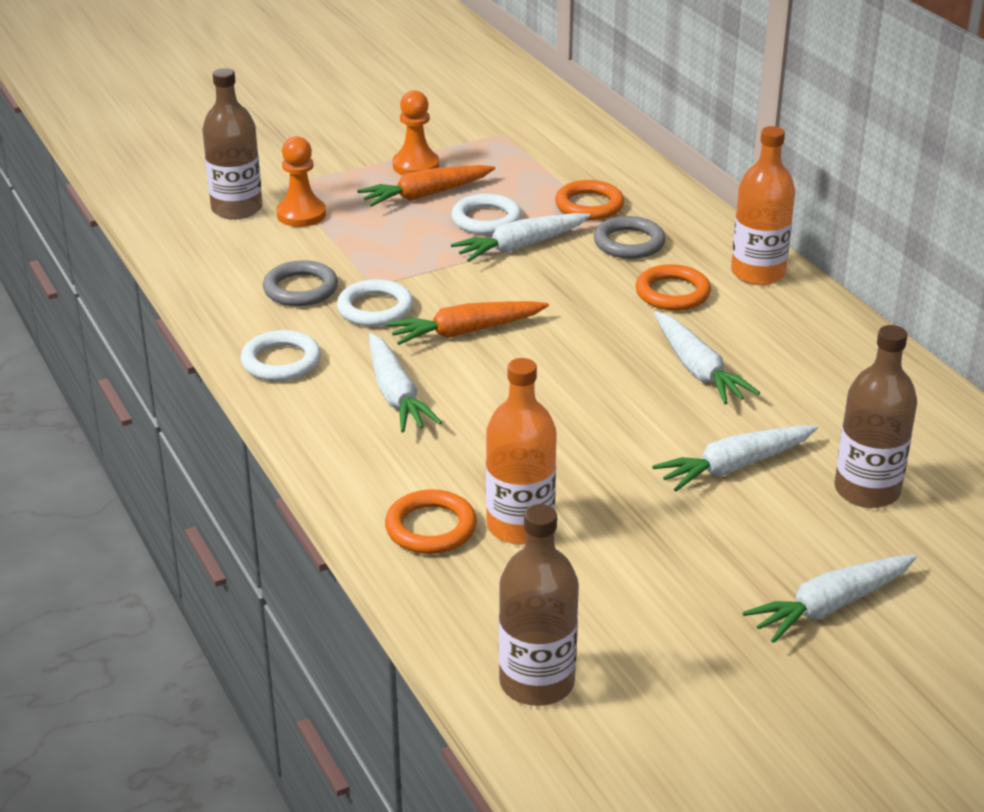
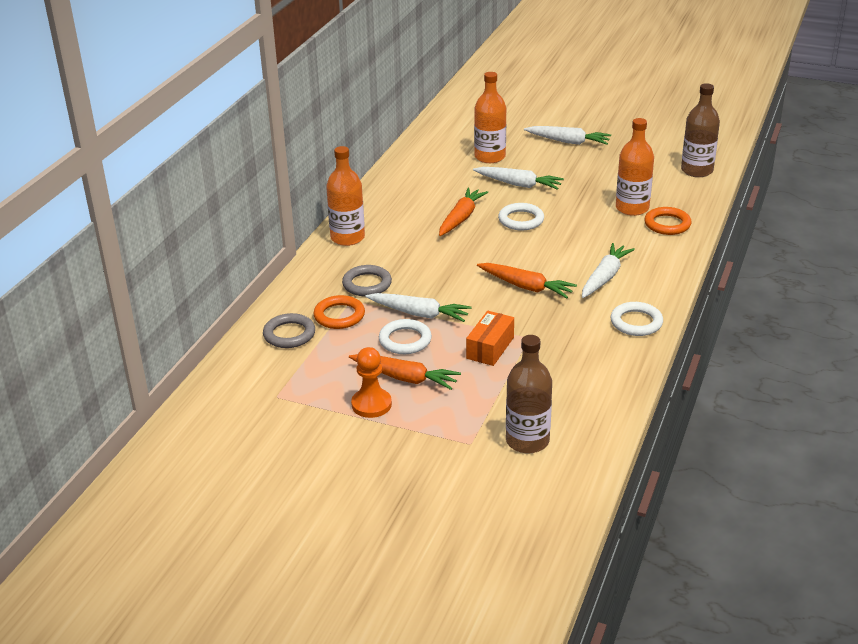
camera: 130 degrees left, 0 degrees up
(300, 289) = (570, 357): grey ring -> grey ring (289, 334)
(301, 214) = (496, 410): orange pawn -> none
(375, 308) = (549, 323): white ring -> white ring (521, 220)
(394, 255) = (490, 348): none -> orange box
(672, 293) = (402, 251): orange ring -> none
(698, 370) = (461, 218): white carrot -> orange carrot
(867, 490) = (490, 157): brown bottle -> orange bottle

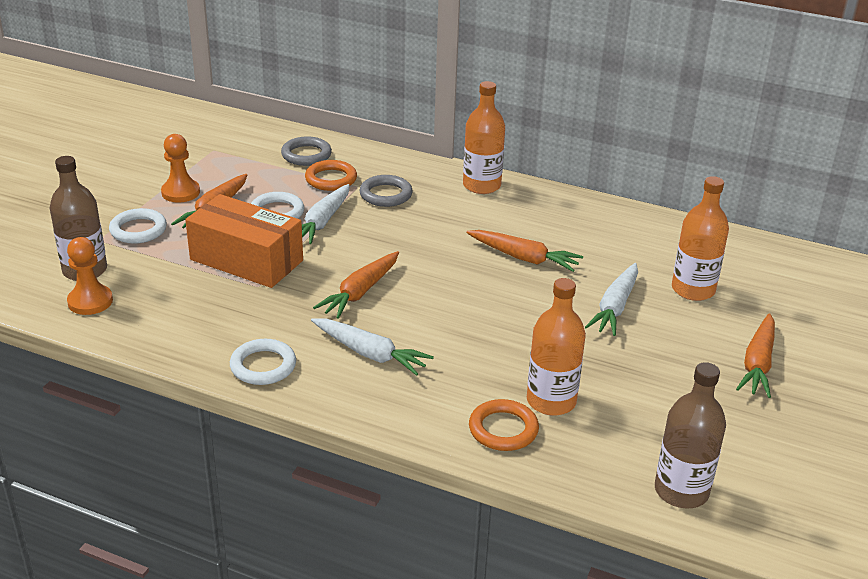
camera: 90 degrees right, 0 degrees up
(490, 348) = (246, 260): orange box -> orange box, size x1.75
(521, 220) = (518, 301): white ring -> white ring (138, 230)
(568, 142) = (758, 364): white carrot -> orange carrot
(577, 427) = (90, 301): none -> orange pawn

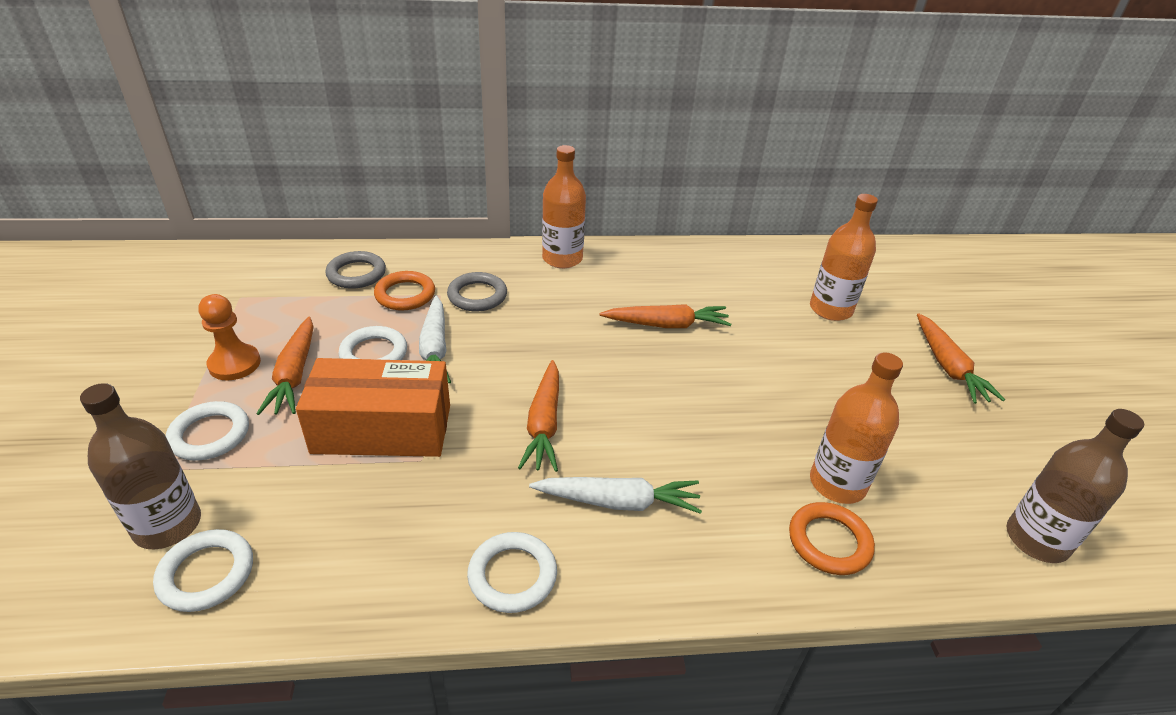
camera: 30 degrees left, 5 degrees up
(90, 301) = (206, 573): orange pawn -> white ring
(615, 307) = (790, 351): white carrot -> none

